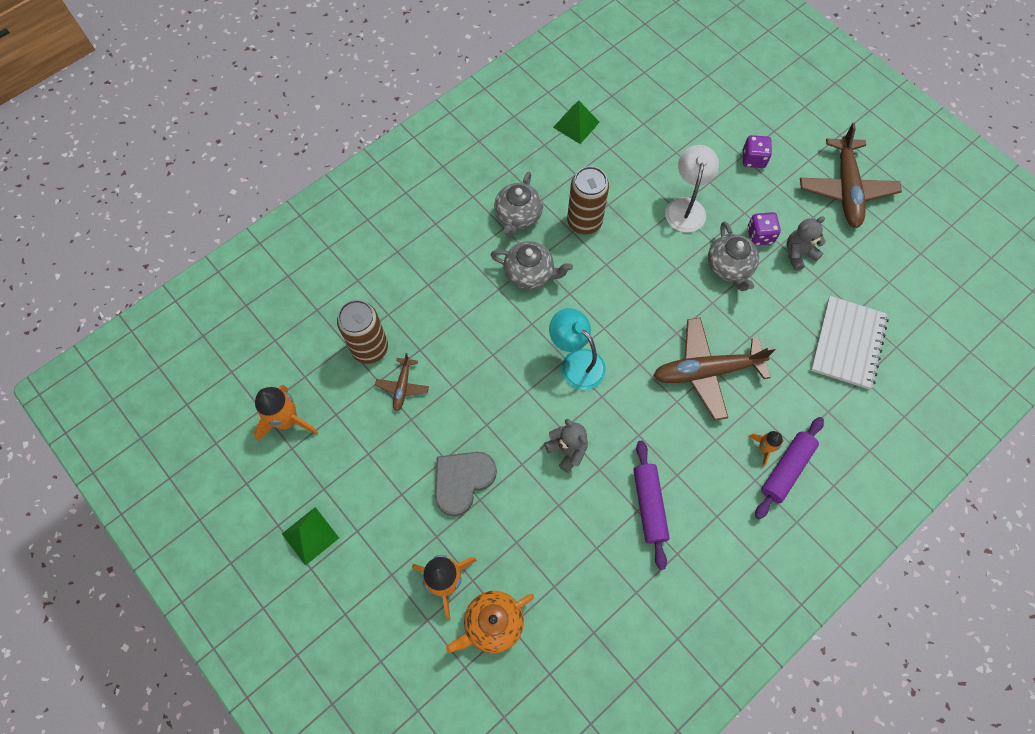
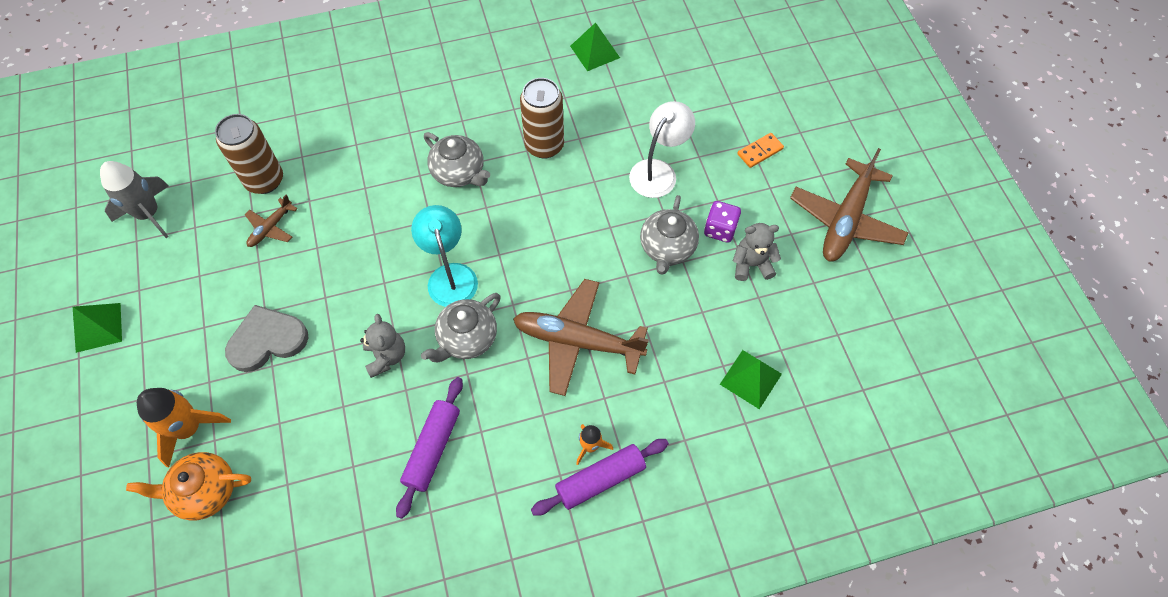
camera: 25 degrees right, 5 degrees down
(287, 420) = (149, 214): orange rocket -> grey rocket
(518, 216) = (482, 115): grey teapot -> grey teapot (466, 338)
(753, 159) = (760, 151): purple dice -> orange domino
(848, 343) = (750, 379): white notebook -> green pyramid

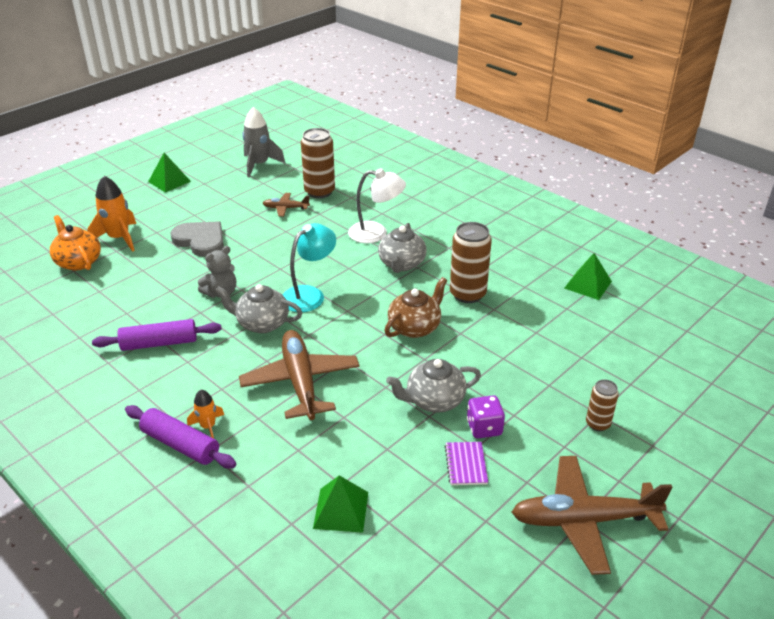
camera: 60 degrees right, 25 degrees down
(562, 212) = (415, 327): none -> brown teapot
(658, 171) = (507, 365): white lamp -> white lamp (376, 233)
(751, 264) = (466, 464): grey teddy bear -> purple notebook
(760, 151) = (597, 424): orange domino -> brown can

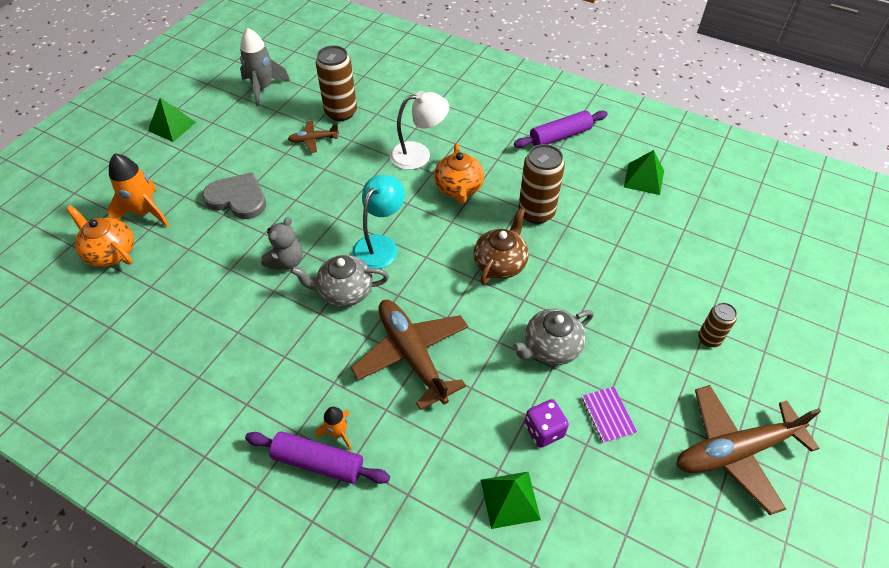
camera: 15 degrees left, 15 degrees up
(159, 343) = (245, 340): purple rolling pin -> purple rolling pin (560, 136)
(401, 264) = (458, 188): grey teapot -> orange teapot
(484, 428) = (609, 368): purple dice -> purple dice (544, 430)

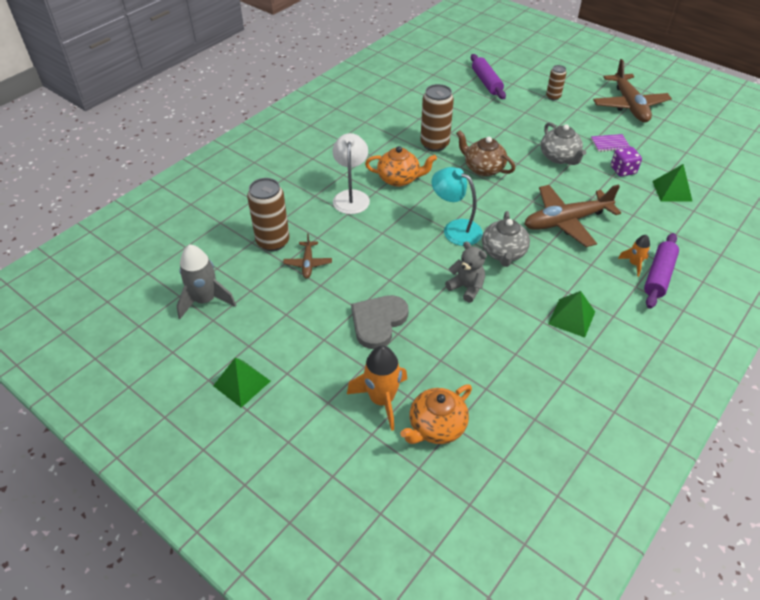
camera: 80 degrees left, 5 degrees down
(560, 136) = (353, 120): purple rolling pin -> purple rolling pin (486, 82)
(644, 178) = (410, 92): green pyramid -> green pyramid (571, 317)

